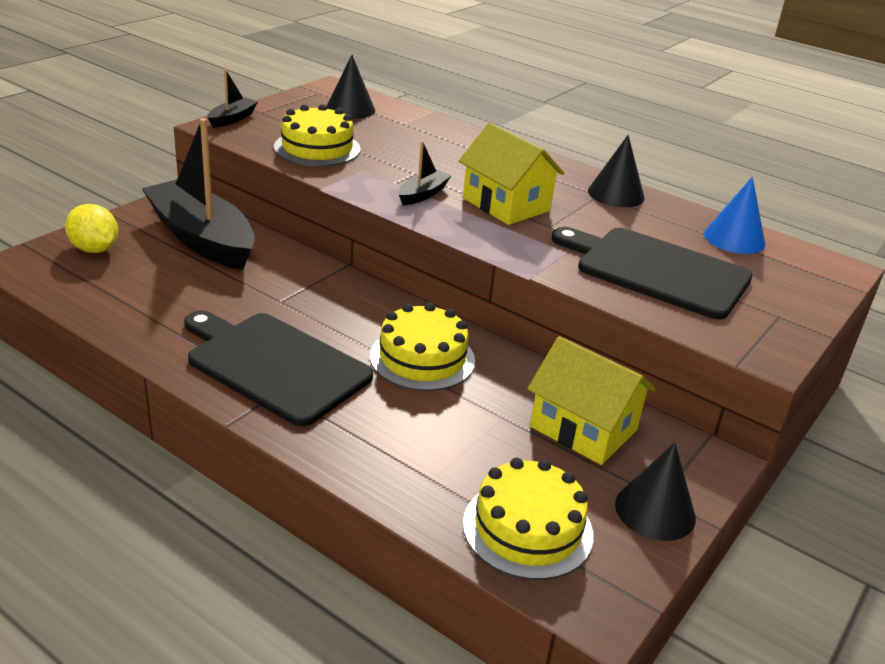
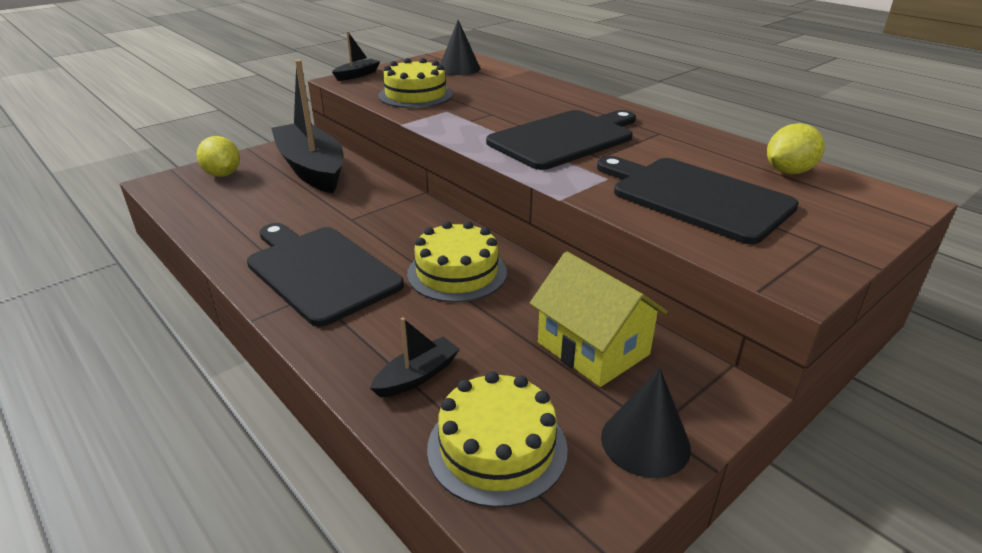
camera: 15 degrees right, 0 degrees up
(423, 194) = (490, 129): black boat -> black boat (417, 376)
(506, 204) = (564, 138): yellow house -> black cutting board
(616, 194) = (676, 132): black cone -> none
(734, 239) = (788, 171): blue cone -> yellow lemon

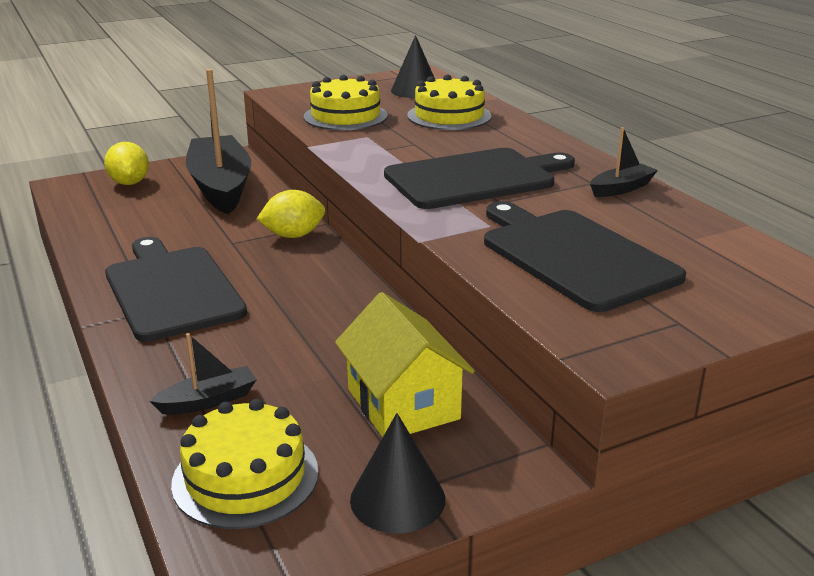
camera: 15 degrees right, 5 degrees down
(357, 75) = (298, 89): black boat -> black boat (621, 188)
(457, 273) = (308, 310): yellow cake -> yellow cake (449, 116)
(788, 171) = (712, 241): yellow lemon -> yellow lemon (293, 235)

